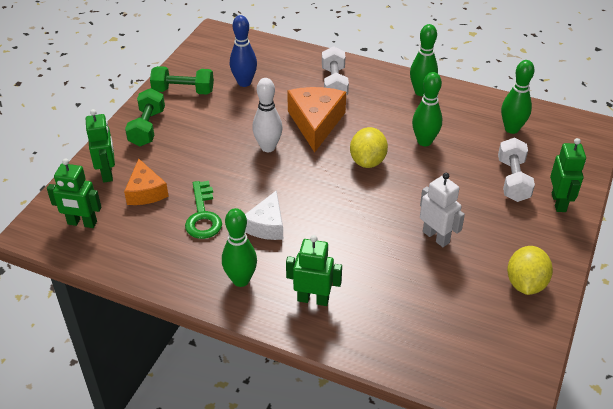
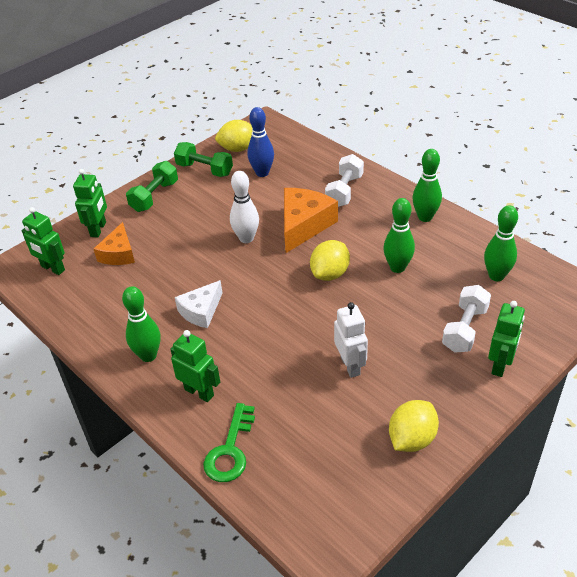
camera: 25 degrees right, 0 degrees up
(203, 215) = (152, 287): green key -> green key (230, 450)
(205, 64) = (238, 149): none -> yellow lemon

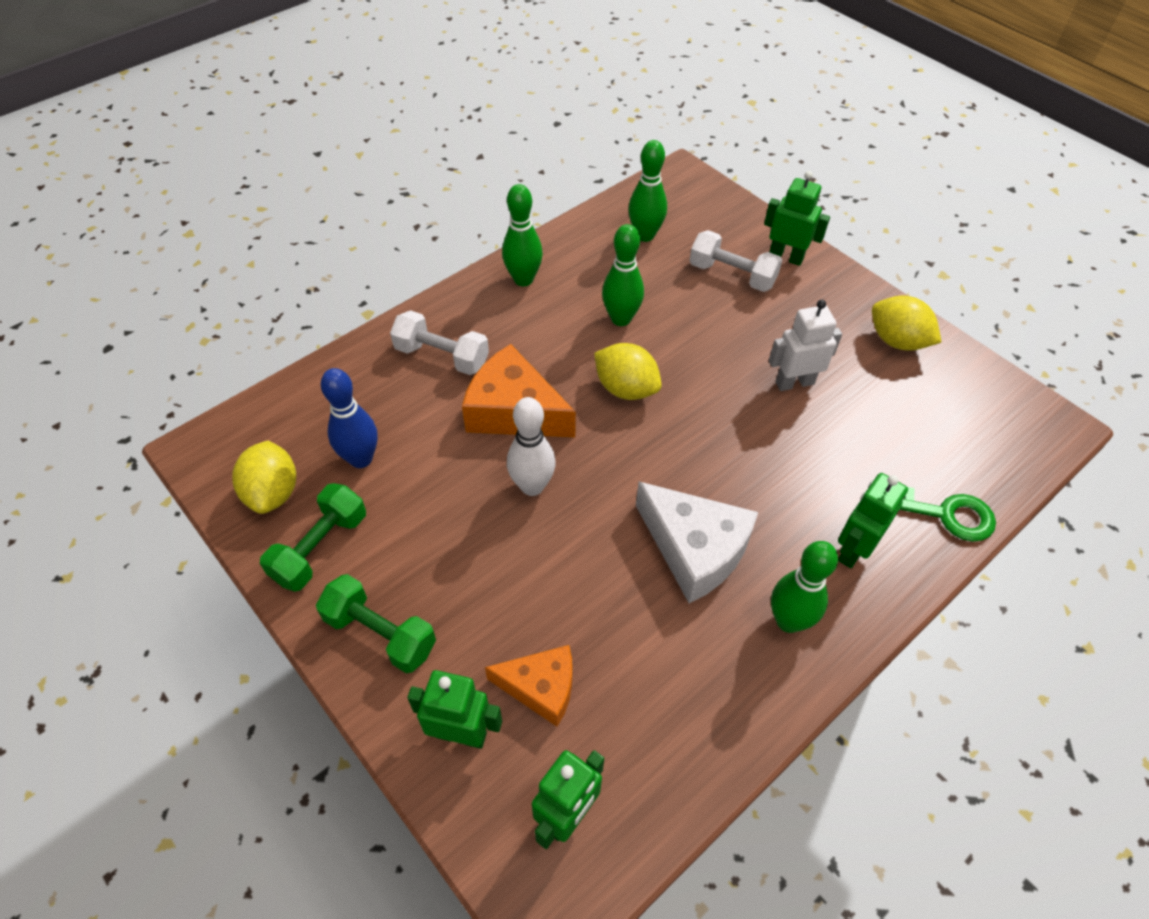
camera: 90 degrees left, 10 degrees up
(201, 311) = (694, 549): white cheese -> white cheese, size x1.56

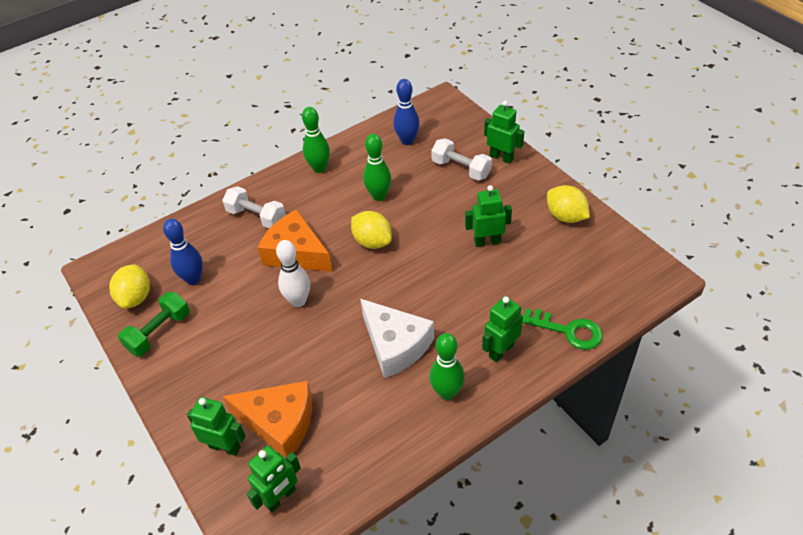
camera: 10 degrees right, 5 degrees down
(380, 633) = (187, 385): green dumbbell -> none
(541, 687) = (279, 423): orange cheese -> orange cheese, size x1.56
(645, 235) = (407, 141): green bowling pin -> blue bowling pin
(794, 382) = (487, 242): white robot -> green robot

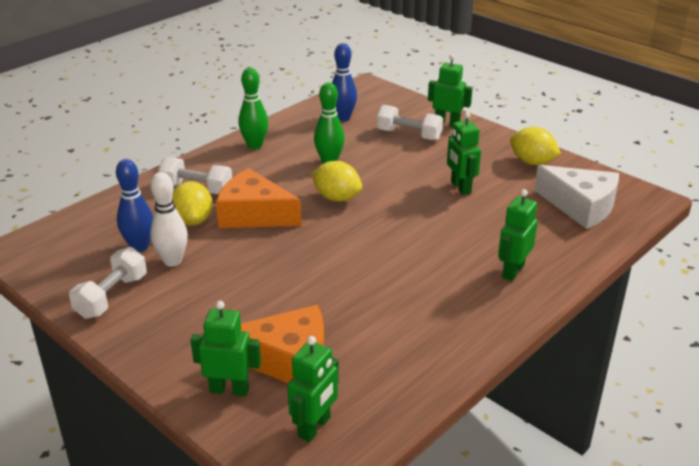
camera: 15 degrees left, 15 degrees down
(135, 297) = (72, 269): yellow lemon -> yellow lemon (193, 220)
(159, 332) = (112, 296): green dumbbell -> white dumbbell
(298, 301) = (271, 253): white bowling pin -> white bowling pin (172, 261)
(395, 345) = (396, 279): white cheese -> white cheese (580, 206)
(447, 392) = (469, 312): green bowling pin -> none
(487, 242) = (460, 187): green robot -> green robot turned 90 degrees counterclockwise
(568, 331) = (575, 248): green key -> none

